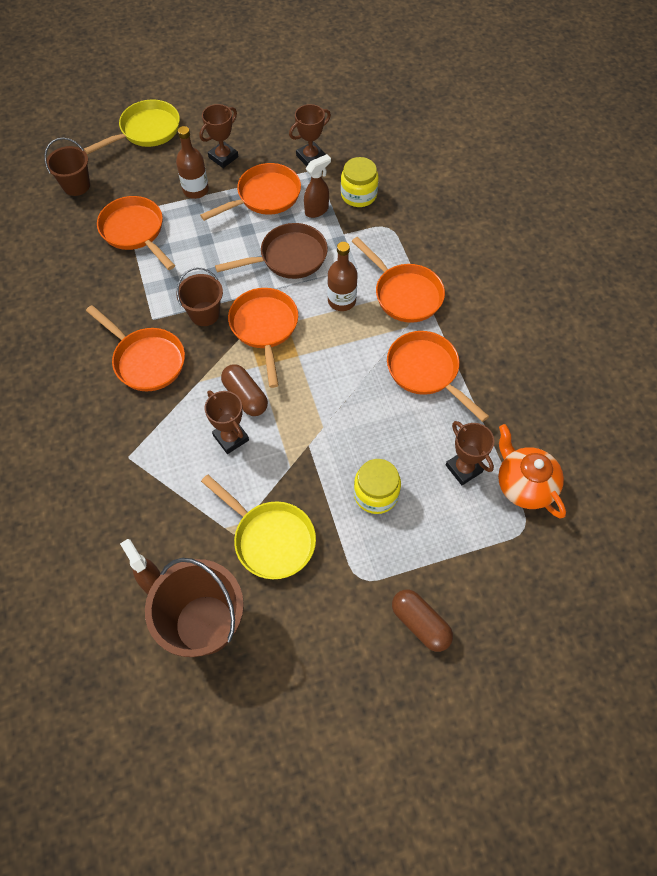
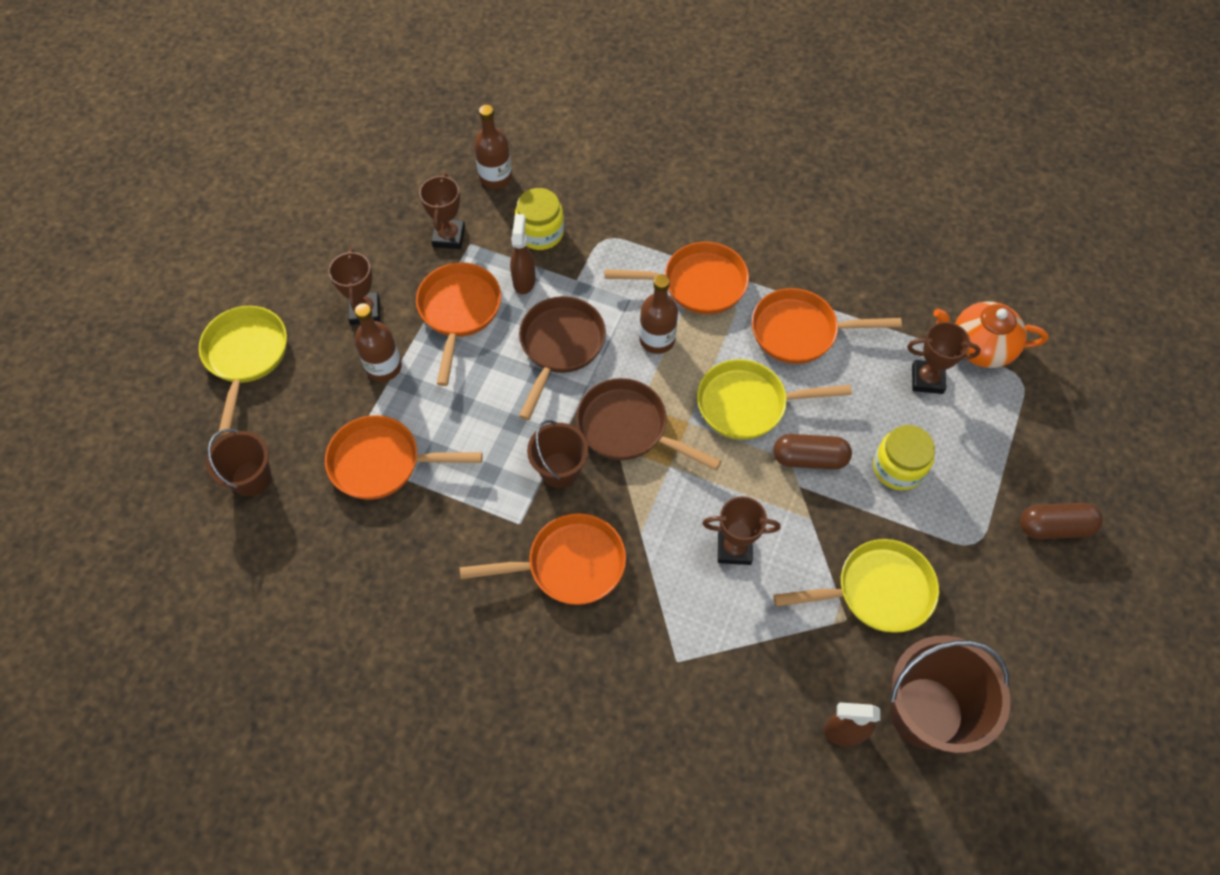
camera: 50 degrees left, 0 degrees up
(245, 396) = (696, 502): brown capsule -> brown capsule (809, 459)
(264, 328) = (628, 428): orange pan -> brown pan
(342, 378) = (748, 404): none -> yellow pan
(375, 149) = (495, 177): none -> brown bottle

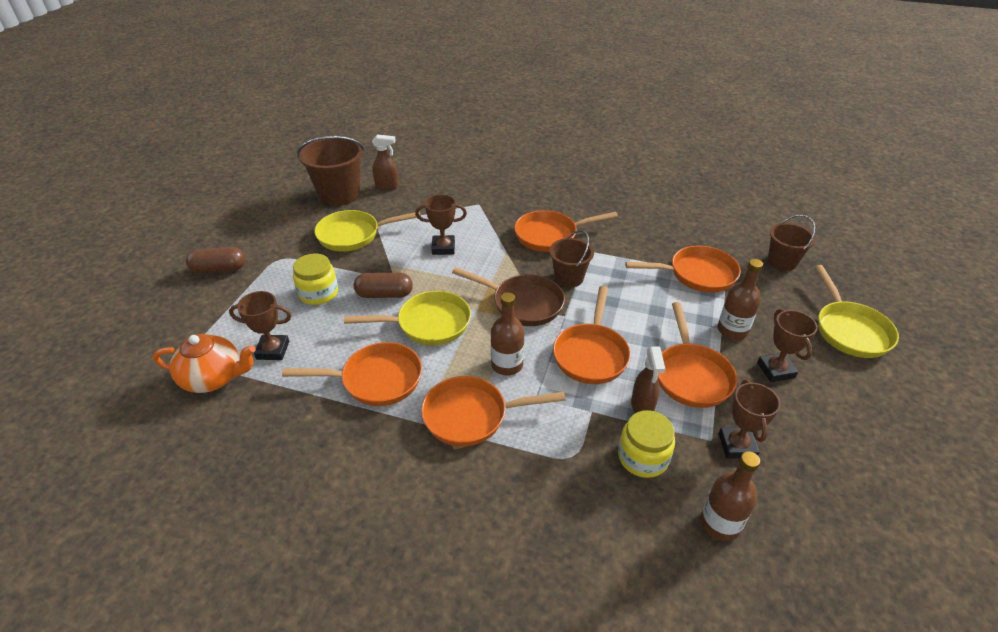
camera: 175 degrees right, 20 degrees down
(560, 346) = (591, 354): brown pan -> orange pan

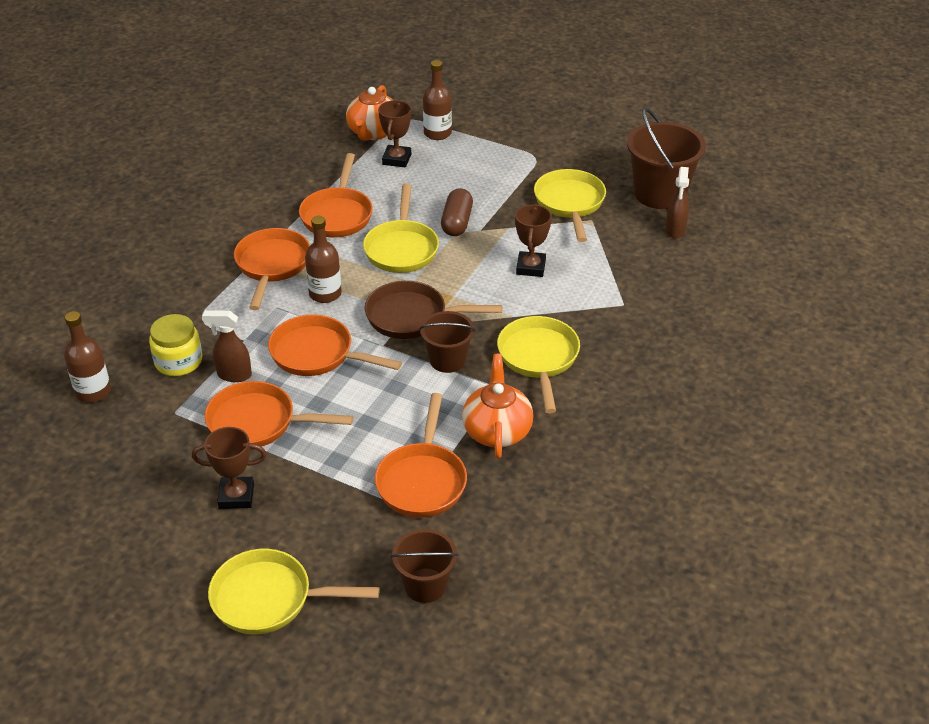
camera: 100 degrees right, 0 degrees up
(219, 269) = (526, 123): brown capsule -> none
(318, 293) = (471, 182): yellow jar -> none
(523, 304) = (412, 317): brown pan -> brown pan turned 60 degrees clockwise
(550, 235) = (538, 358): orange pan -> yellow pan
(631, 247) = (497, 431): none -> orange teapot
(732, 330) = (311, 480): brown bottle -> brown bottle (437, 133)
(737, 446) = (159, 429): brown trophy -> none

